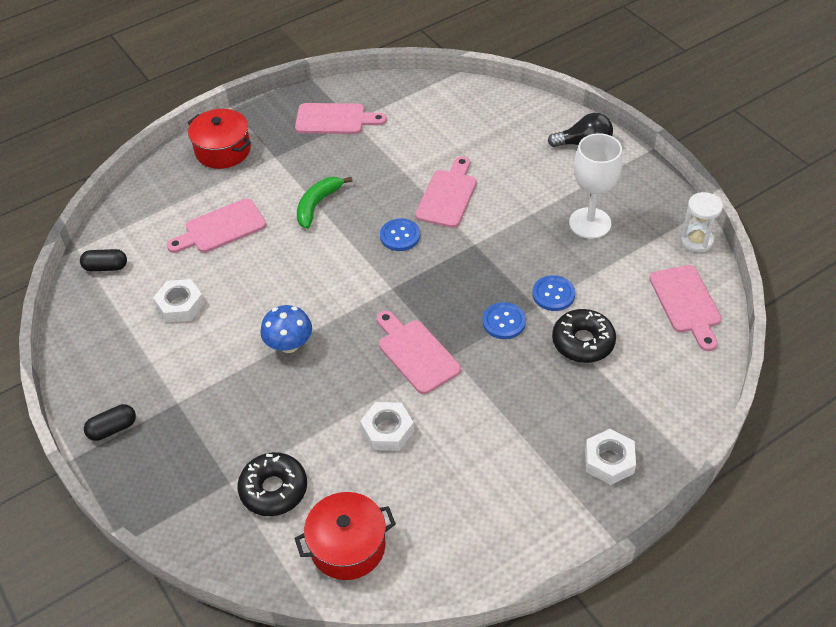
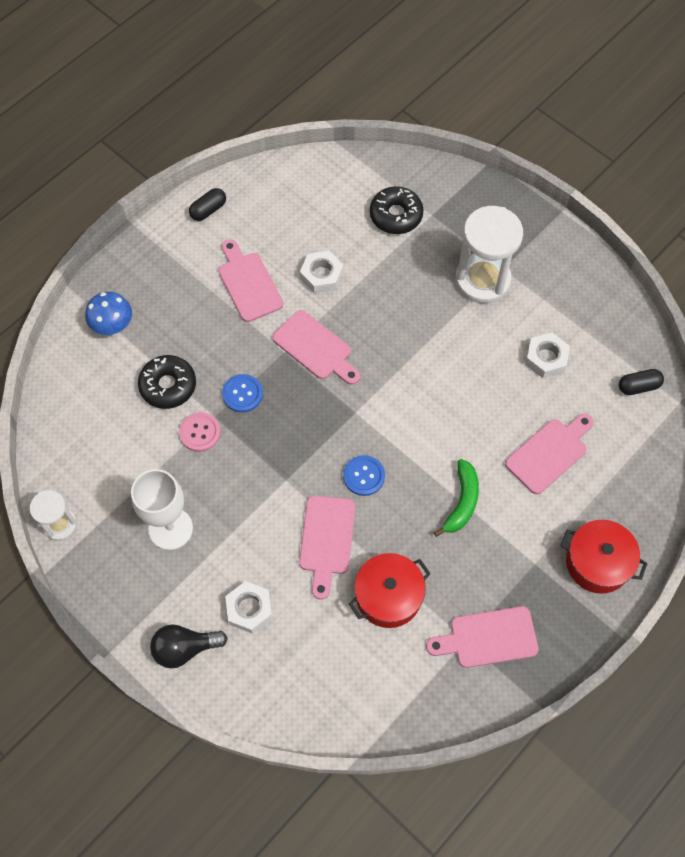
camera: 165 degrees right, 15 degrees up
(113, 429) = (543, 238): black capsule -> black capsule (208, 210)
(206, 393) = (482, 280): none -> white hourglass
(289, 344) = (430, 336): blue mushroom -> blue mushroom (112, 325)
(348, 546) = (327, 187): red pot -> red pot (388, 596)
(553, 294) = (200, 432): blue button -> pink button
(609, 461) = (140, 282): white nut -> white nut (249, 609)
(686, 303) = (73, 445): pink cutting board -> pink cutting board (248, 283)

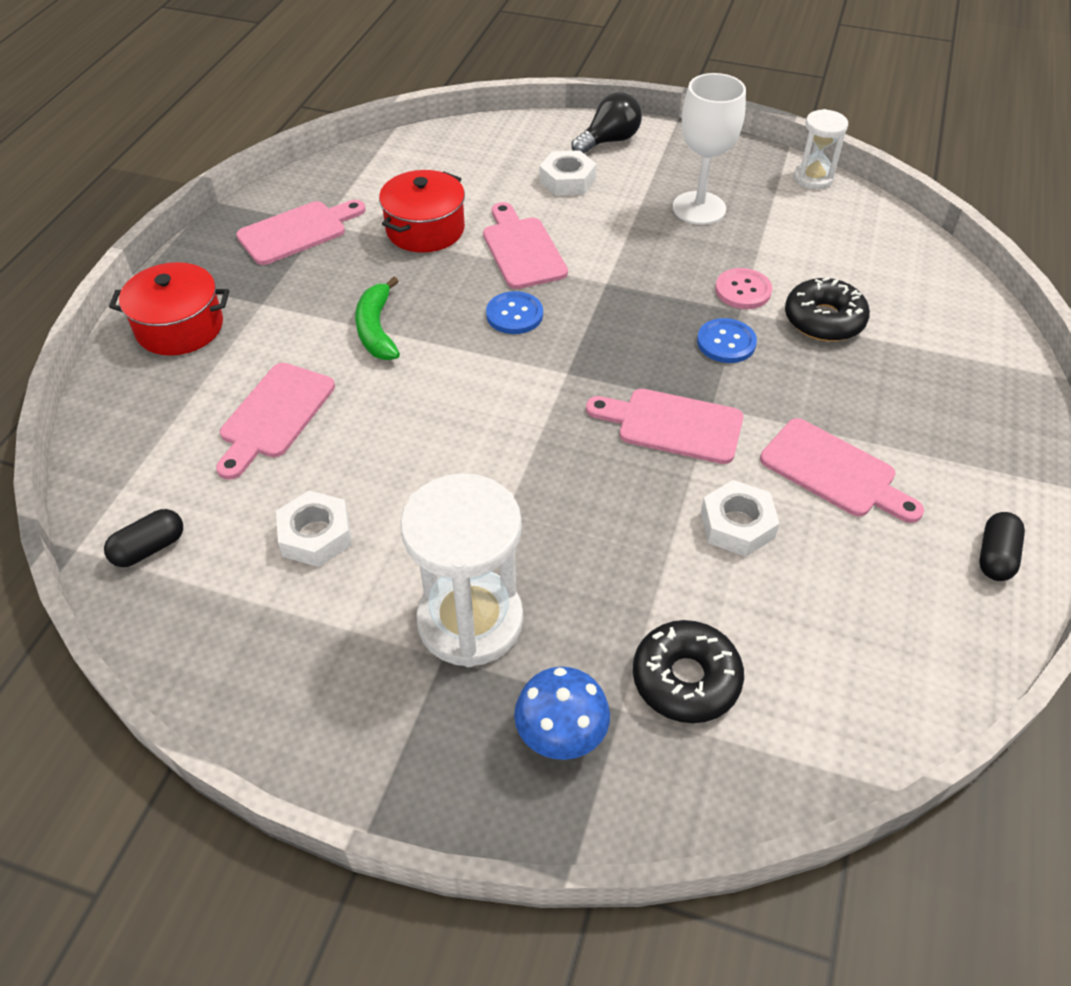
camera: 155 degrees right, 15 degrees down
(112, 325) = (958, 356): blue mushroom -> blue mushroom (561, 734)

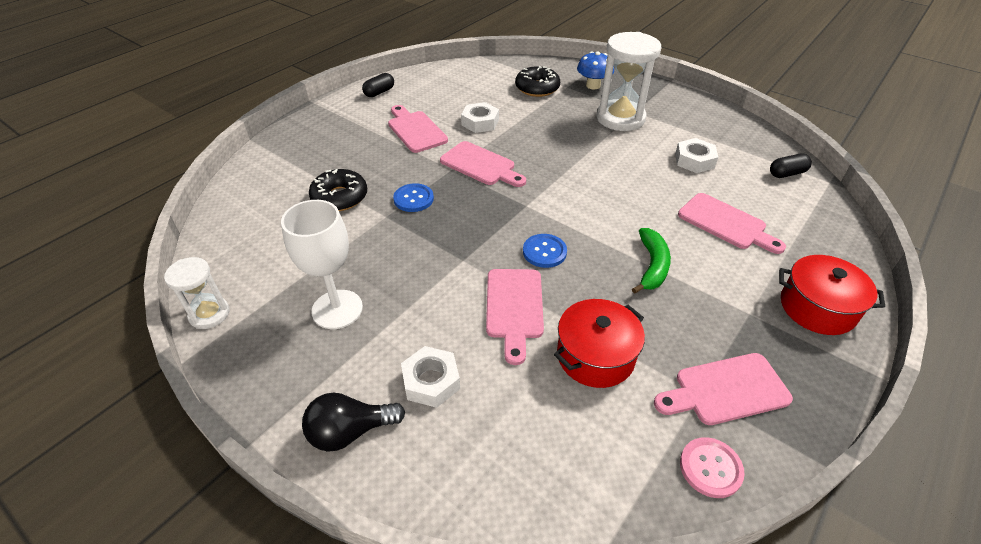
camera: 160 degrees left, 5 degrees down
(274, 415) = (726, 223): pink cutting board -> pink cutting board turned 90 degrees clockwise
(743, 290) = (371, 229): pink button -> pink button (710, 468)

